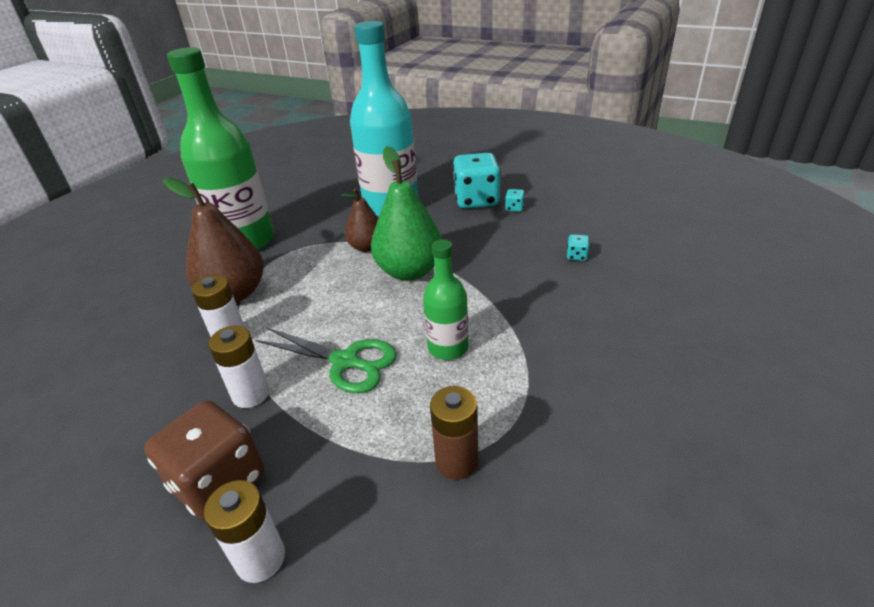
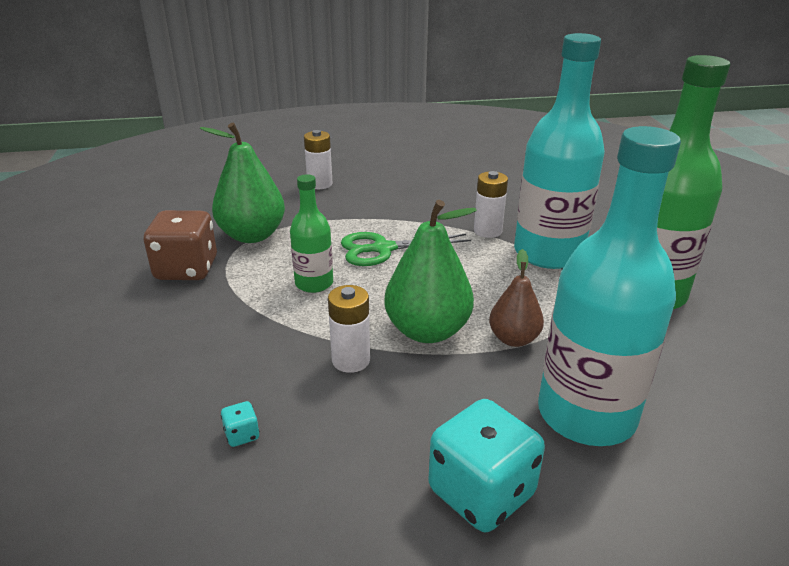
camera: 140 degrees right, 5 degrees down
(219, 482) = (376, 191): brown dice -> brown dice (186, 269)
(234, 293) = (548, 253): brown pear -> turquoise bottle
(251, 394) = (418, 216): white battery -> white battery (351, 360)
(456, 461) = (252, 235): brown battery -> green pear
(514, 208) = (400, 502): turquoise dice -> none

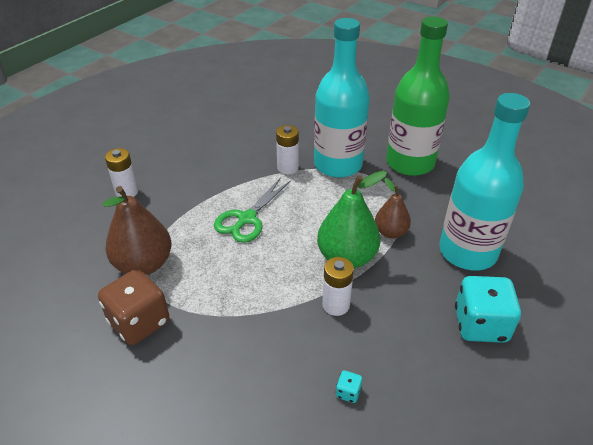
camera: 45 degrees left, 10 degrees up
(252, 235) = (144, 264): green pear -> brown pear
(314, 283) = (242, 271): green bottle -> none

